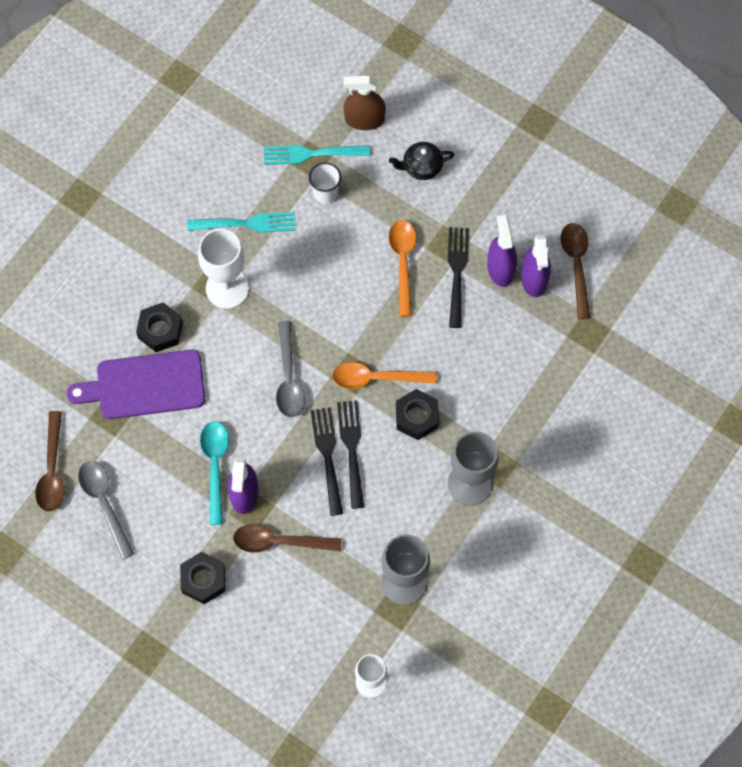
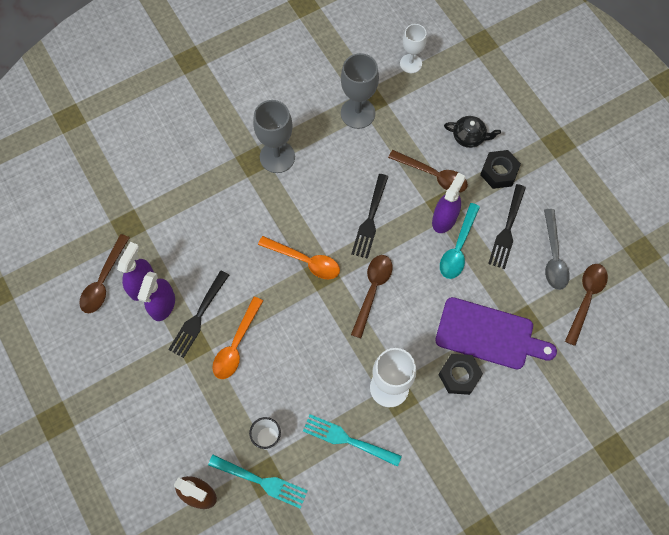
camera: 155 degrees left, 0 degrees up
(288, 378) = (372, 290): grey spoon -> brown spoon
(352, 449) = (350, 217): black fork -> black fork (507, 229)
(416, 417) = (290, 219): black nut -> none
(421, 167) = (175, 424): black teapot -> black teapot (469, 137)

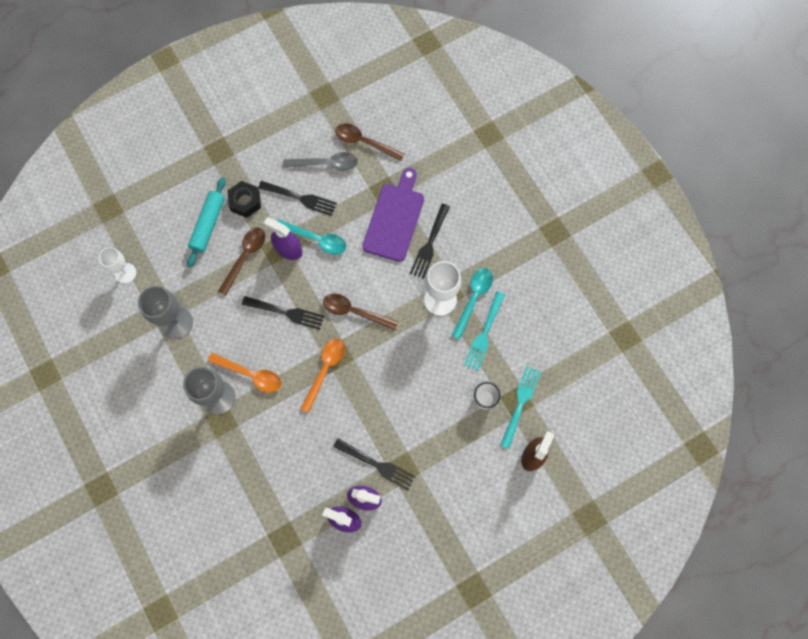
camera: 90 degrees left, 5 degrees up
(103, 281) = (341, 558): brown spoon -> none
(236, 345) = (403, 429): orange spoon -> orange spoon (251, 375)
(391, 428) = (473, 298): none -> turquoise spoon
(459, 375) = (429, 244): black nut -> black fork
(469, 137) = (208, 224): black teapot -> turquoise rolling pin

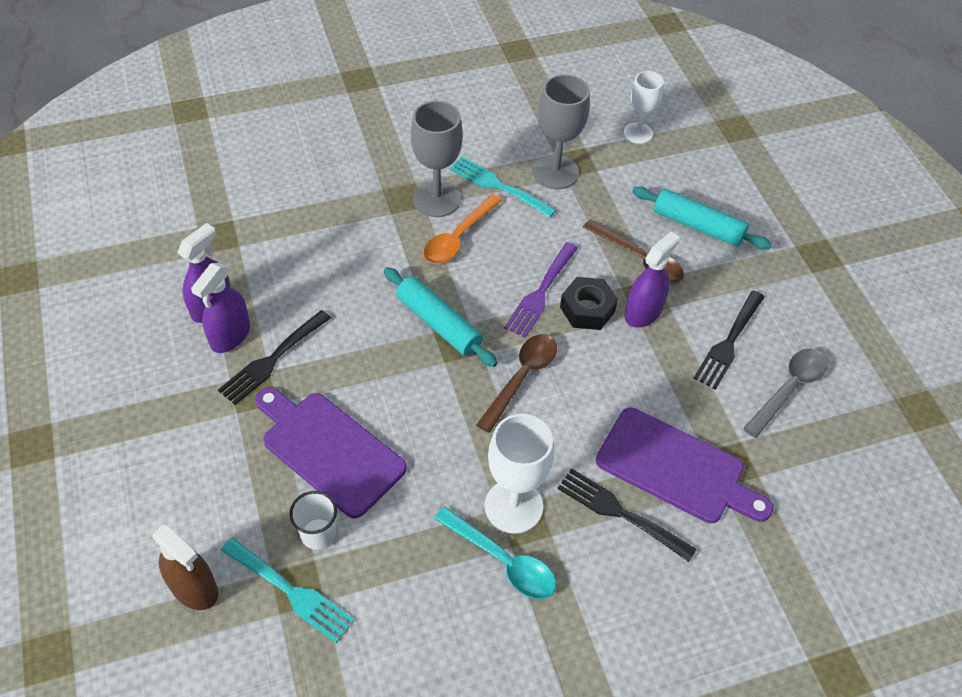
camera: 100 degrees right, 20 degrees down
(245, 202) = (730, 273): black nut -> black nut (587, 309)
(286, 313) = (540, 292): black fork -> purple fork
(316, 239) = (654, 350): turquoise spoon -> none
(325, 370) = (439, 323): orange spoon -> turquoise rolling pin
(326, 164) = (789, 388): grey spoon -> grey spoon turned 150 degrees counterclockwise
(364, 142) = (828, 452): brown spoon -> none
(431, 410) = (329, 450): none -> purple cutting board
(484, 333) = (434, 563): turquoise fork -> turquoise fork (498, 186)

